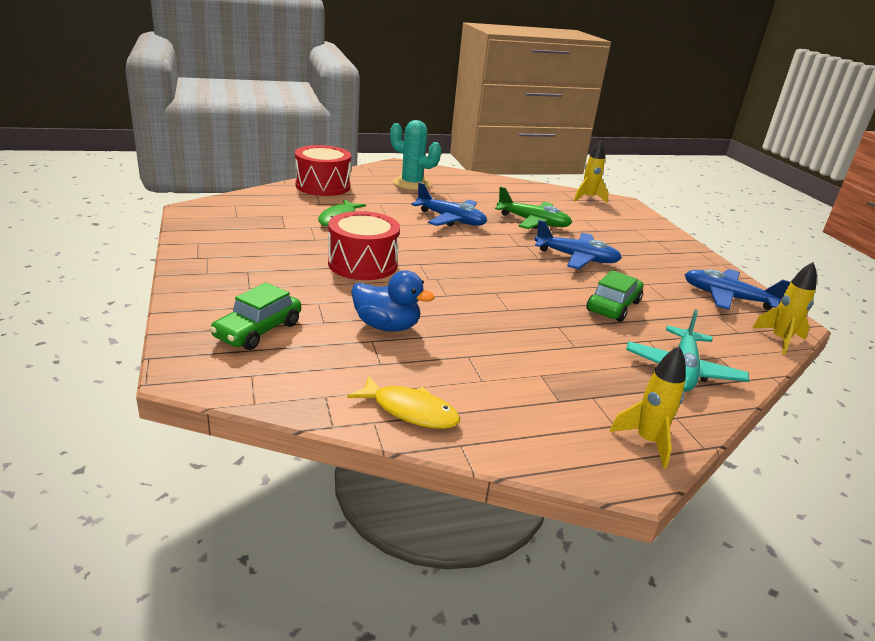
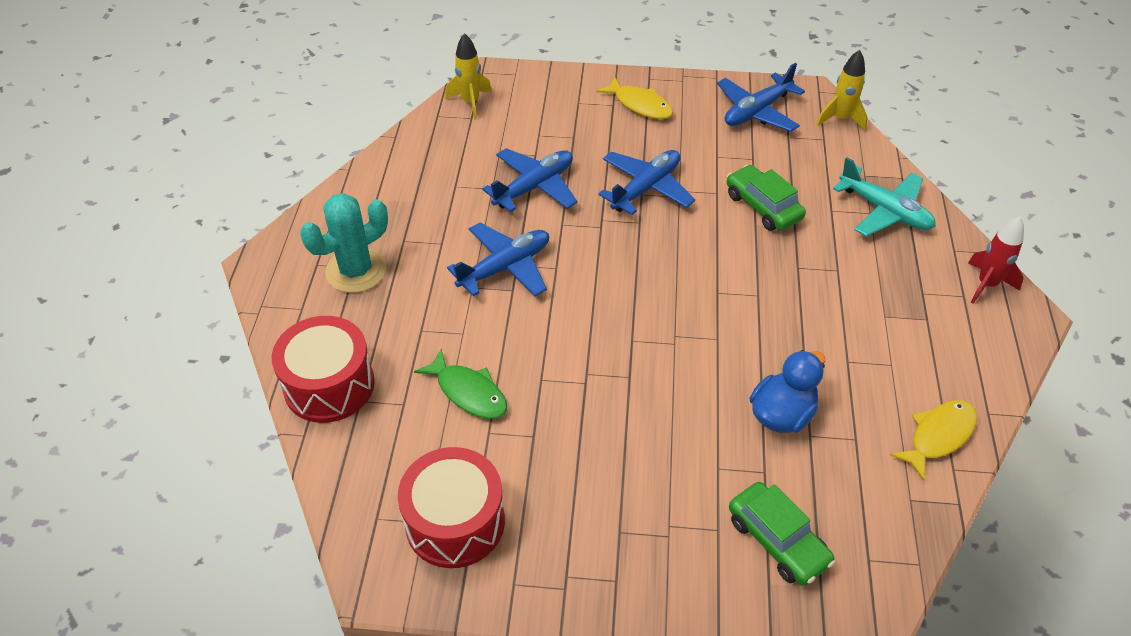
camera: 65 degrees left, 20 degrees up
(362, 264) = (623, 399): red drum -> red drum (455, 522)
(533, 222) = (534, 187): green plane -> blue plane
(647, 441) = (986, 285): yellow rocket -> red rocket
(664, 250) = (640, 105): none -> yellow fish

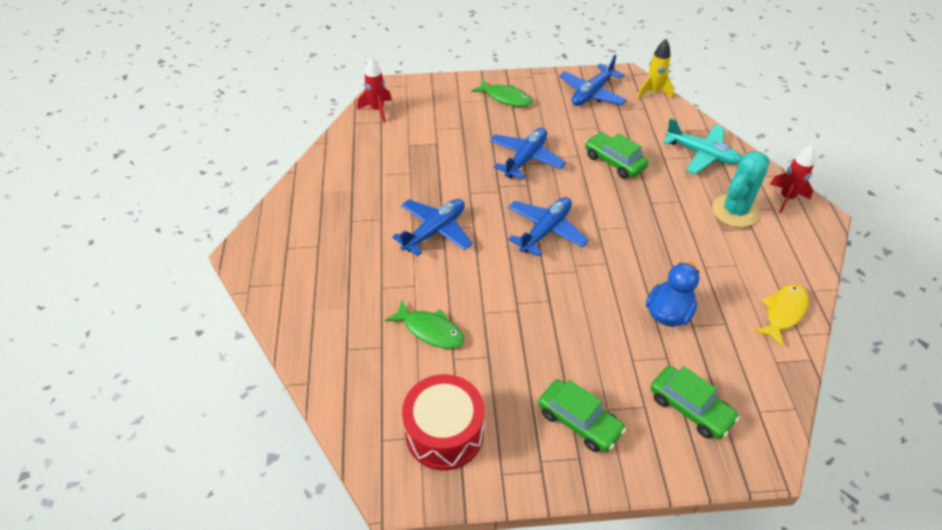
camera: 10 degrees left, 0 degrees up
(329, 385) = (319, 340): red drum -> none
(356, 271) = (319, 248): turquoise cactus -> turquoise cactus (734, 211)
(470, 102) = (377, 110): yellow rocket -> red rocket
(534, 187) = (442, 167): blue plane -> blue plane (545, 230)
(628, 534) = (579, 421): none -> green car
(640, 105) = (505, 98): yellow fish -> green fish

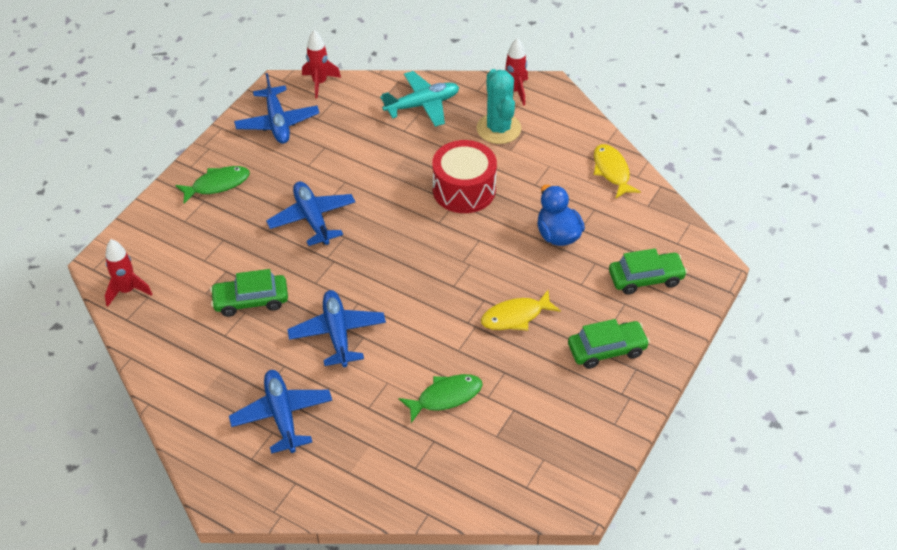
camera: 55 degrees left, 0 degrees up
(444, 433) = (552, 441): red drum -> red drum (464, 190)
(545, 230) = (409, 257): blue plane -> blue plane (282, 415)
(552, 332) = (515, 316): none -> yellow fish
(614, 162) = (376, 163): green car -> green car (251, 301)
(653, 92) = (319, 83): yellow rocket -> red rocket

